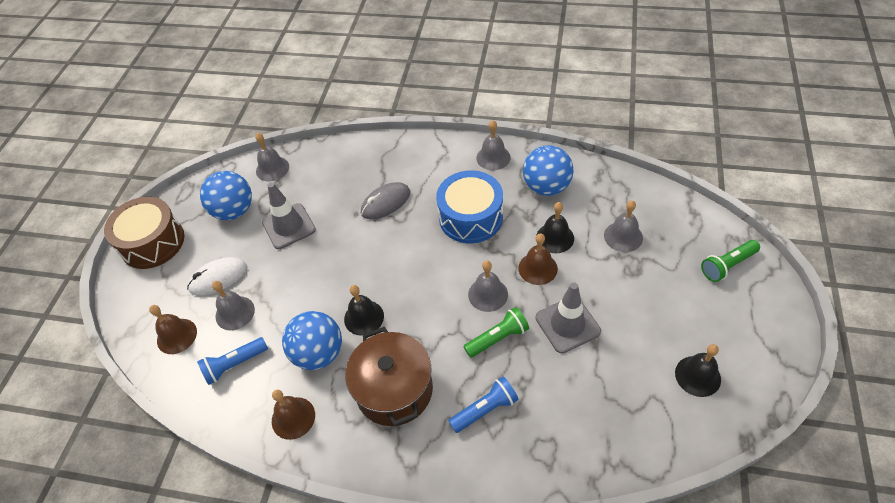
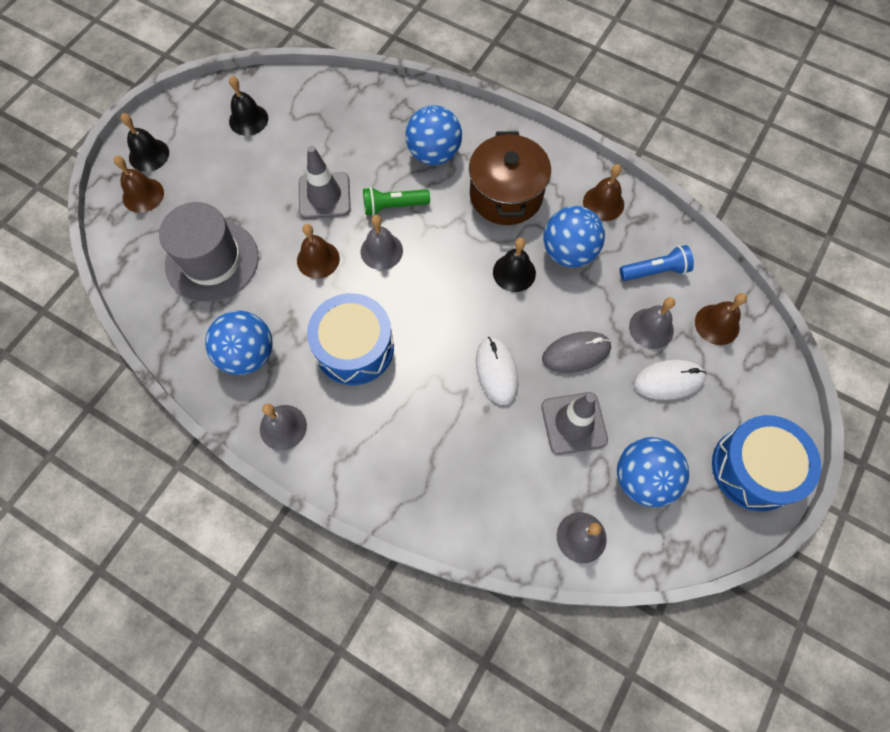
camera: 165 degrees left, 15 degrees up
(152, 242) = (754, 468): brown drum -> blue drum
(355, 239) = (496, 371): none -> white mouse
(385, 203) = (445, 410): grey mouse -> grey mouse (576, 353)
(485, 409) = (434, 154): blue flashlight -> blue ball
(555, 238) = (280, 286): black bell -> black bell (149, 155)
(623, 236) = (212, 261): grey bell -> grey hat
(727, 265) = (143, 195): green flashlight -> brown bell

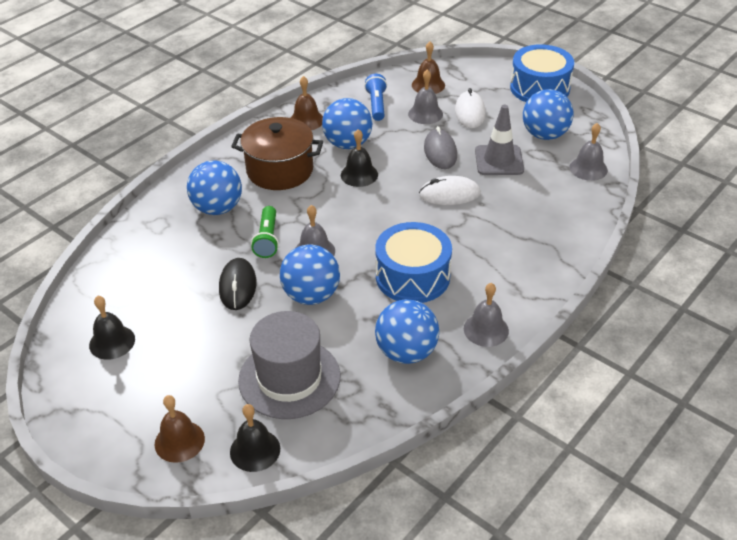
camera: 80 degrees left, 25 degrees down
(149, 155) = (122, 435): black bell -> black bell (255, 450)
(318, 259) = (311, 295): brown bell -> blue ball
(324, 196) = (238, 286): grey traffic cone -> black mouse

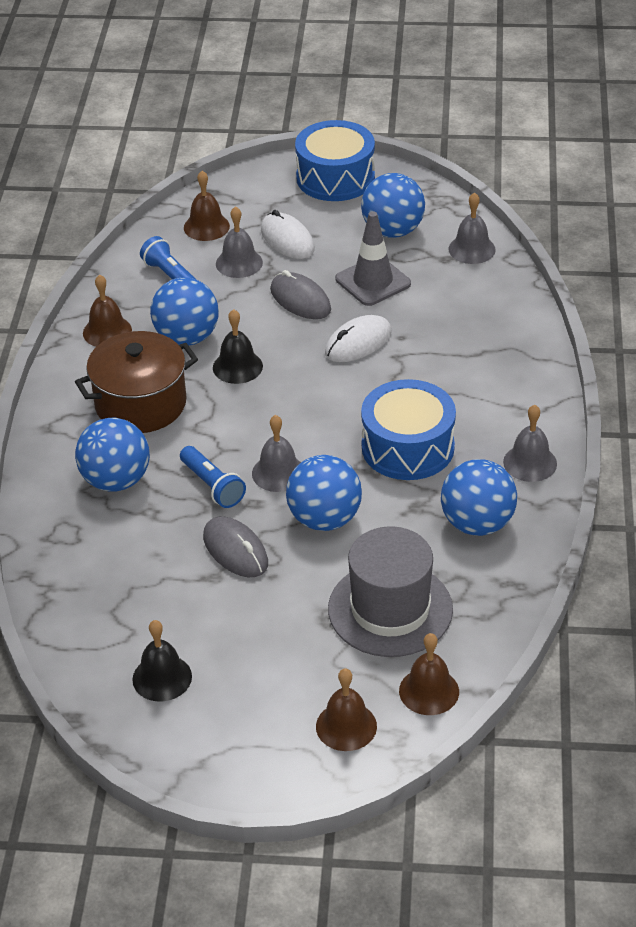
camera: 35 degrees left, 0 degrees up
(238, 286) = (235, 550): black mouse -> grey mouse
(255, 450) = (429, 691): black bell -> brown bell
(267, 239) = (212, 486): green flashlight -> blue flashlight

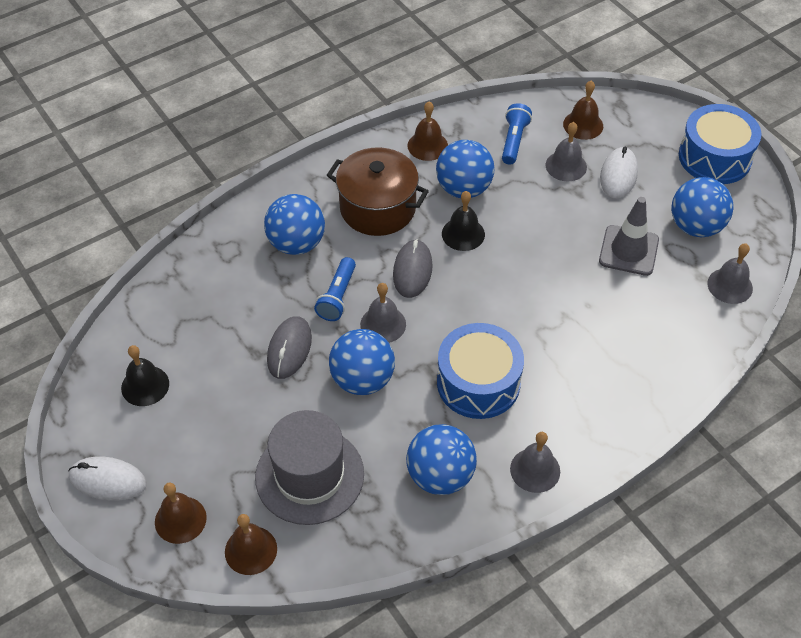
camera: 50 degrees right, 10 degrees up
(300, 300) = (565, 223): grey mouse -> grey mouse (412, 271)
(358, 343) = (555, 284): white mouse -> white mouse (108, 480)

